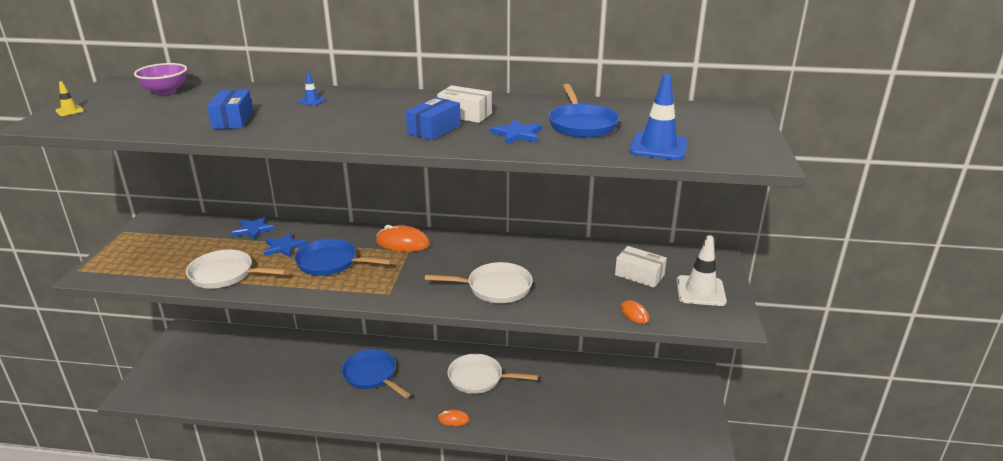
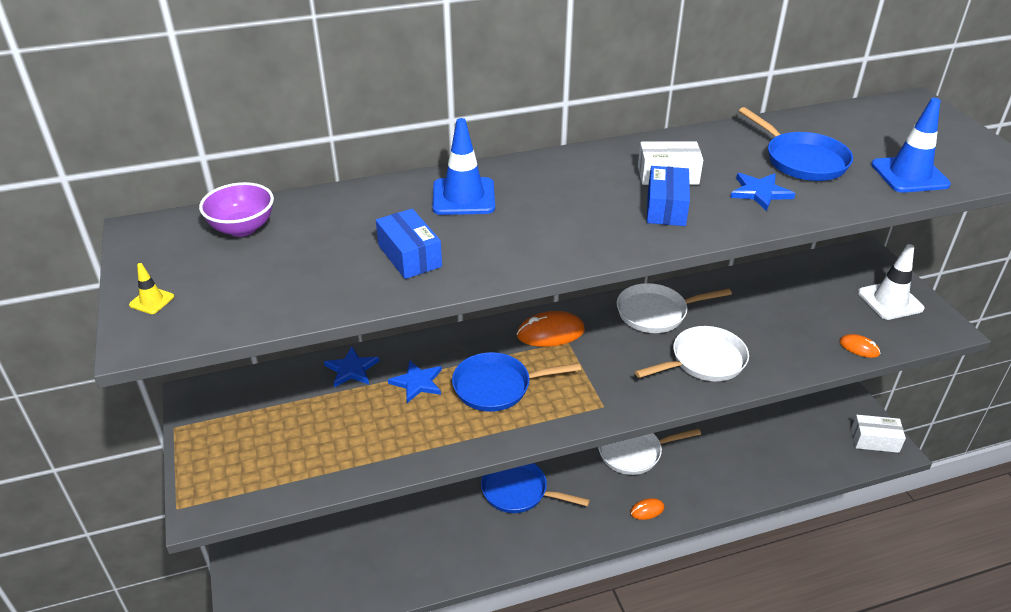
camera: 25 degrees left, 10 degrees up
(225, 274) = (387, 446): white pan -> white pan (656, 313)
(312, 101) = (463, 197): blue traffic cone -> blue traffic cone, size x2.16
(639, 275) = (821, 299): white box -> white box (874, 440)

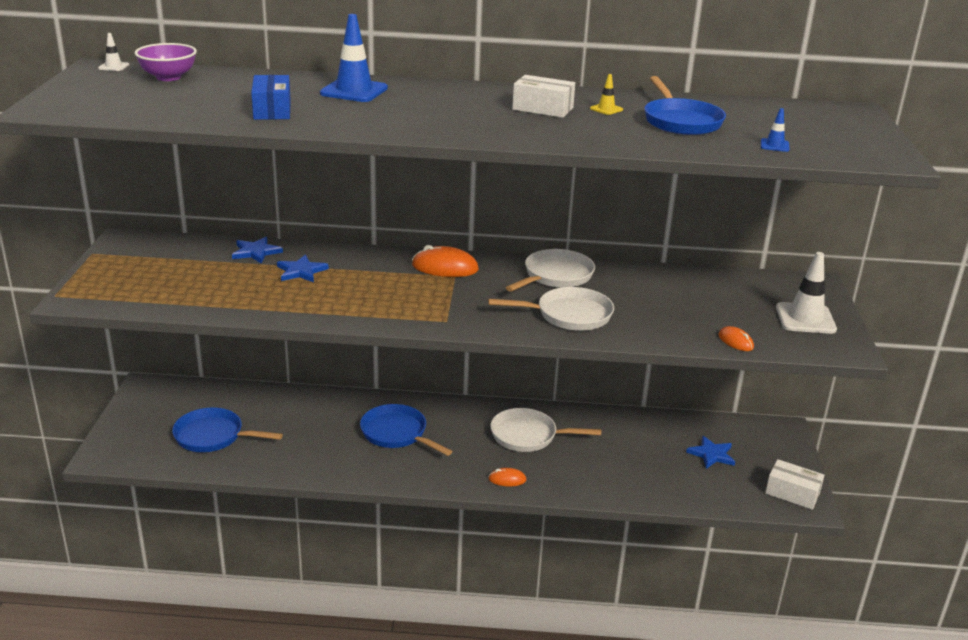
camera: 20 degrees right, 10 degrees down
(152, 301) = (65, 97): yellow traffic cone -> yellow traffic cone (606, 109)
(160, 225) = (113, 67): none -> white traffic cone
(497, 386) = (365, 288): blue pan -> blue pan (213, 436)
(656, 313) = (555, 276): white pan -> white pan turned 120 degrees clockwise
(666, 208) = (515, 124): blue box -> none
(760, 192) = (612, 130): blue star -> blue star (711, 454)
(909, 175) = (774, 145): blue traffic cone -> blue traffic cone, size x0.46

